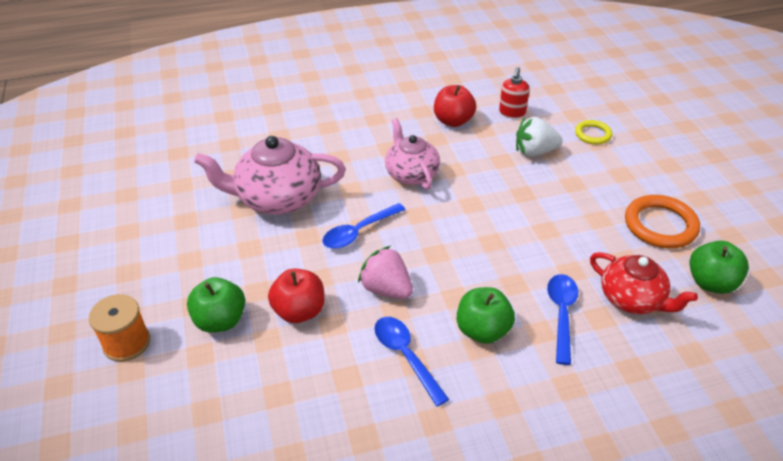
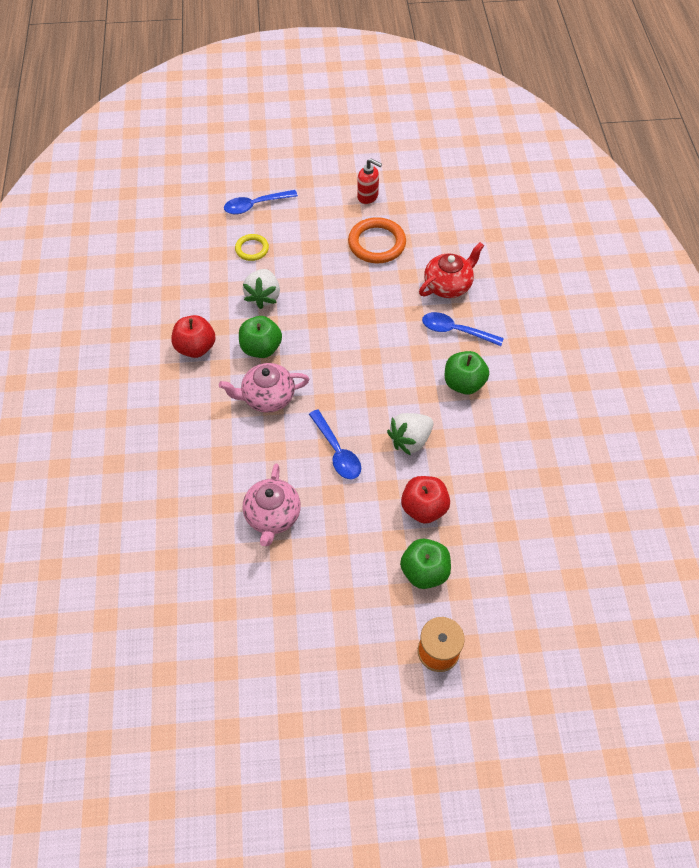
camera: 80 degrees left, 15 degrees up
(277, 198) = (272, 516): pink teapot -> pink teapot, size x0.66
(386, 289) = (410, 440): pink strawberry -> white strawberry
(405, 356) = (481, 438): blue spoon -> blue spoon (255, 205)
(512, 113) = (199, 298): red soap dispenser -> red soap dispenser (368, 197)
(711, 283) = (441, 236): green apple -> green apple (261, 348)

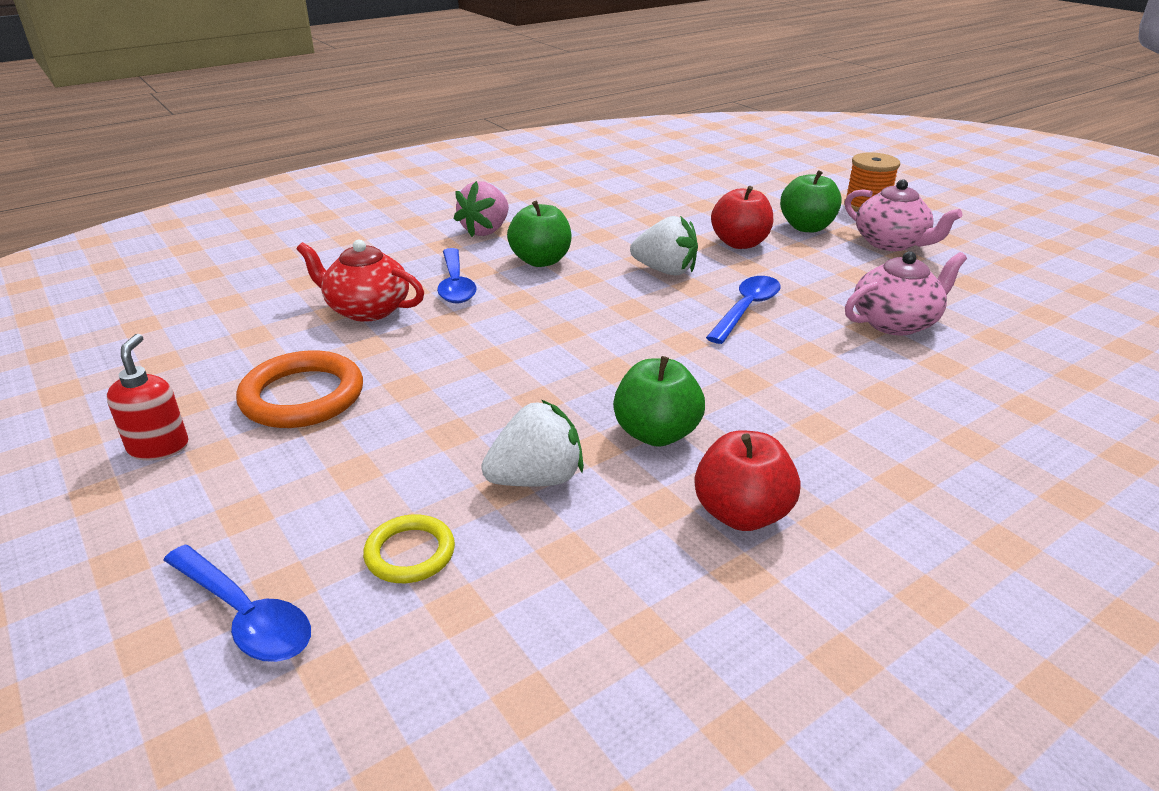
camera: 120 degrees left, 25 degrees down
(267, 397) = (739, 391): pink teapot -> pink teapot (891, 243)
(529, 374) = (486, 231): none -> pink strawberry

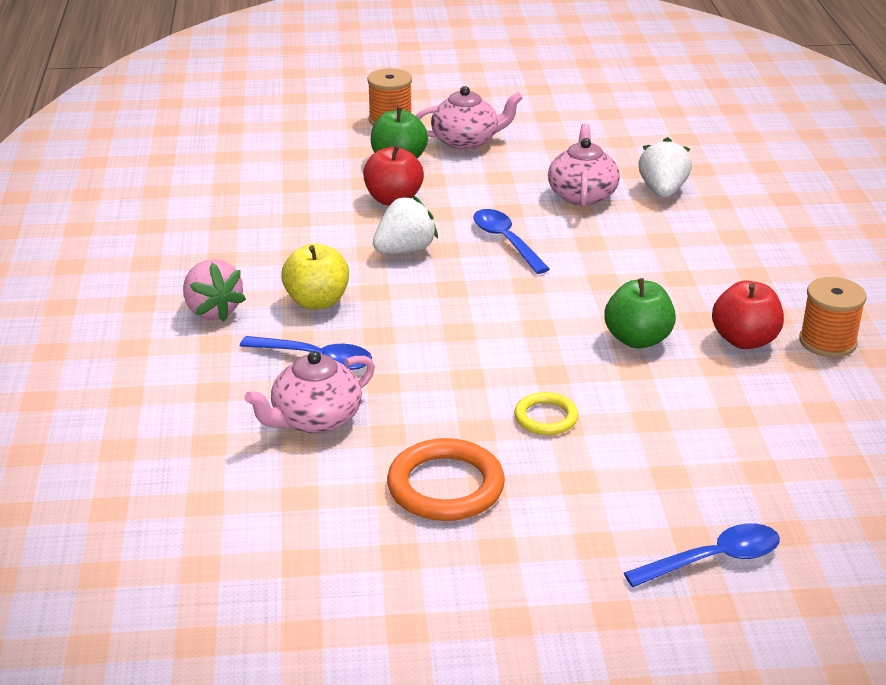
camera: 60 degrees left, 0 degrees up
(159, 447) = (463, 578): red soap dispenser -> none
(367, 309) = (315, 419): red teapot -> pink teapot
(410, 553) = (695, 477): yellow ring -> yellow ring (546, 417)
(536, 479) = (652, 404): white strawberry -> white strawberry (663, 191)
(541, 261) = (317, 301): green apple -> yellow apple
(823, 593) = (827, 342): none -> orange spool

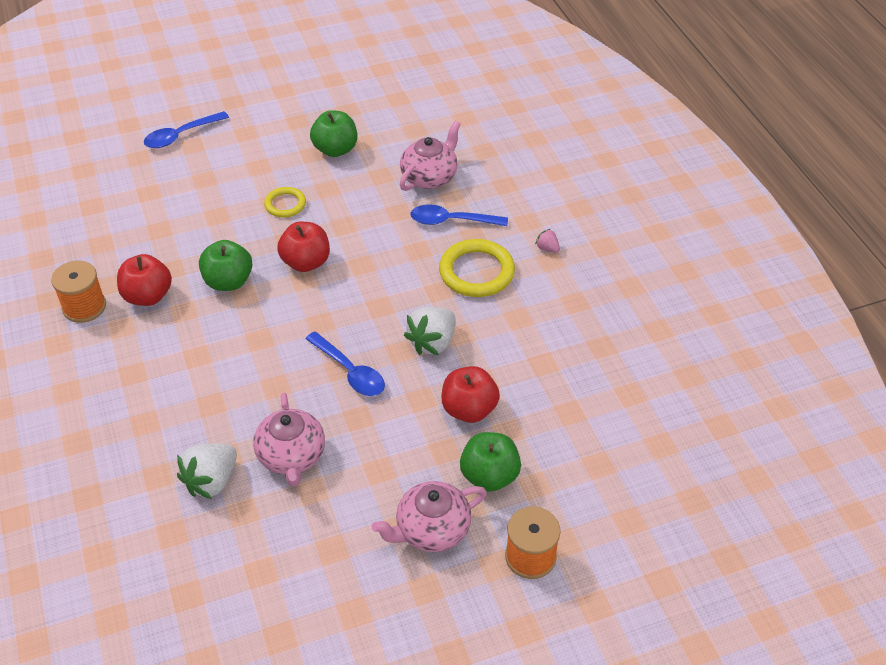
camera: 165 degrees right, 15 degrees up
(212, 310) = (547, 248): pink strawberry -> pink strawberry, size x0.48
(317, 301) = (476, 272): yellow apple -> yellow ring
(445, 486) = (335, 149): orange ring -> green apple
(531, 344) = (306, 262): none -> red apple
(663, 191) = (211, 481): white strawberry -> white strawberry turned 45 degrees clockwise

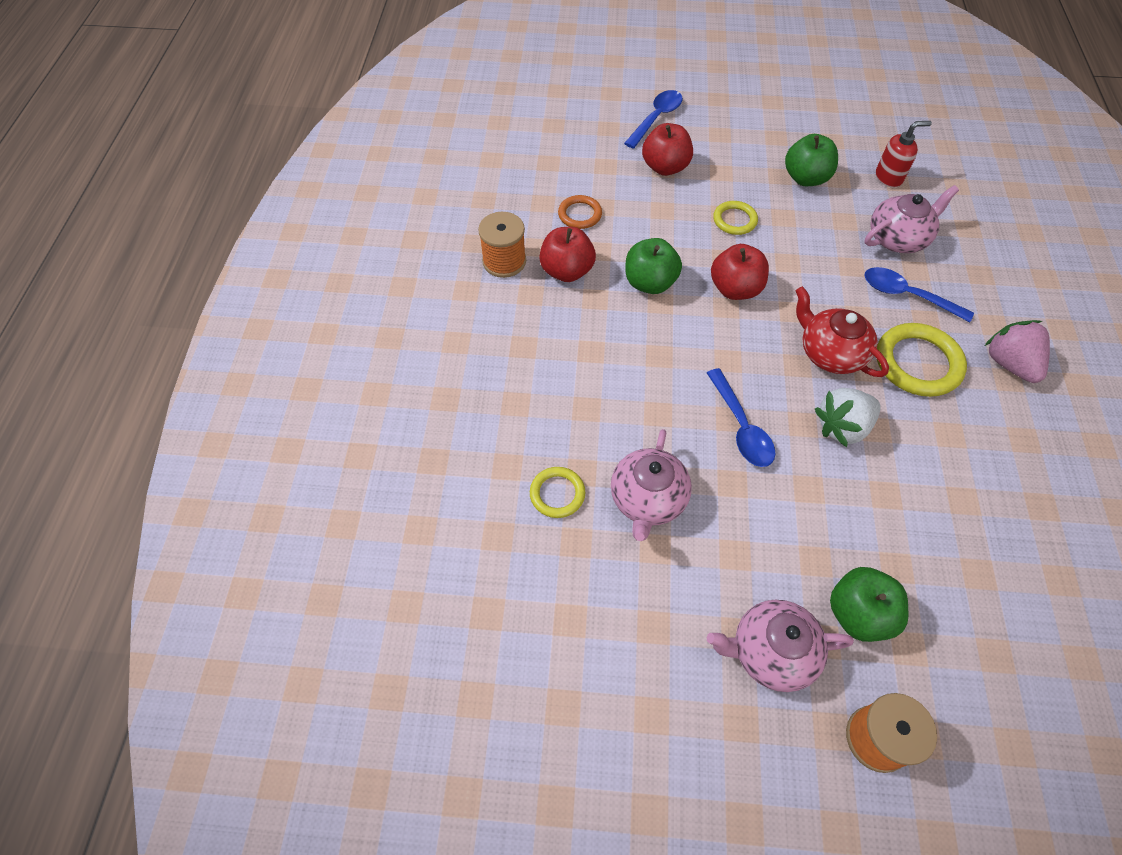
camera: 25 degrees right, 10 degrees up
(141, 243) = (580, 214): none -> orange ring
(181, 135) = (656, 118): blue spoon -> blue spoon turned 135 degrees clockwise
(211, 481) = (557, 494): white strawberry -> yellow ring
(404, 288) = (830, 353): none -> red teapot
(406, 128) = (889, 177): none -> red soap dispenser
(469, 409) = (859, 522): red apple -> red apple (665, 167)
(547, 248) = (1009, 364): pink strawberry -> pink strawberry, size x2.07

